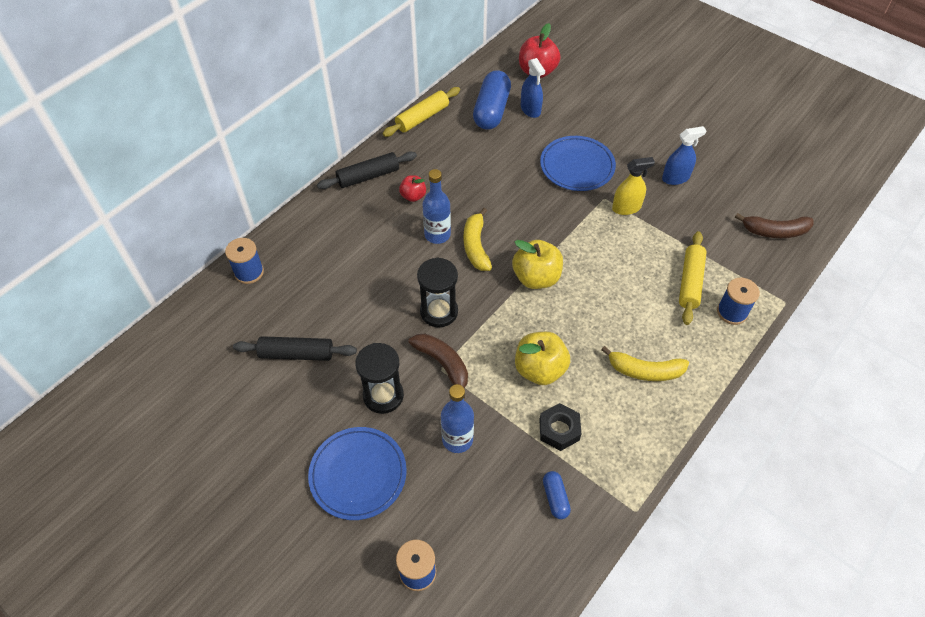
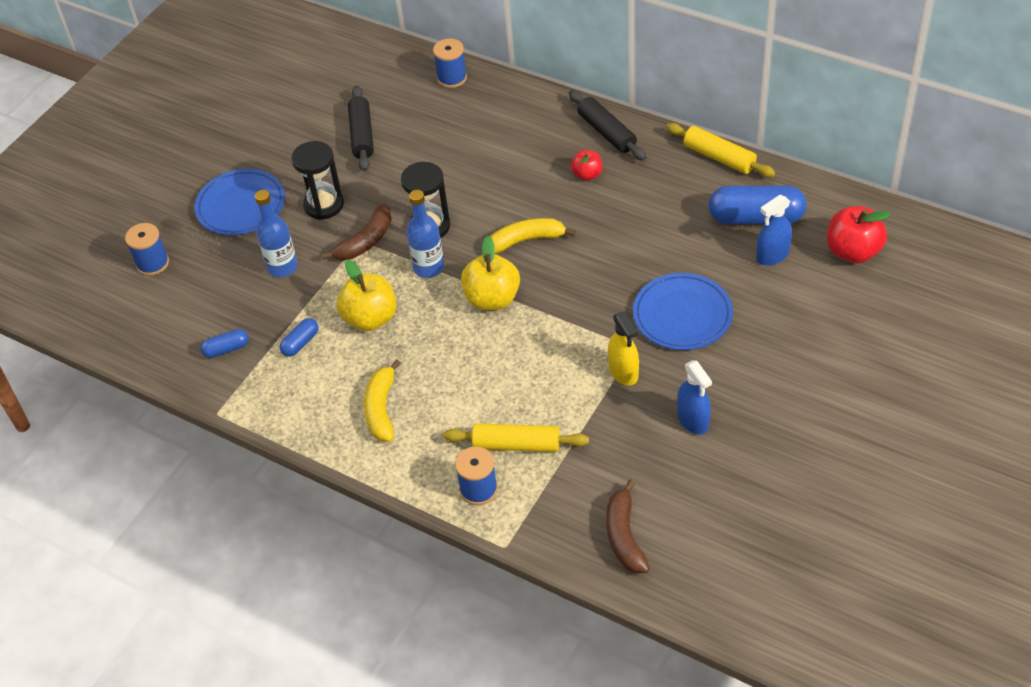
camera: 85 degrees right, 5 degrees down
(437, 234) = (535, 205): blue bottle -> blue bottle (428, 268)
(559, 430) = (300, 343): black nut -> blue capsule

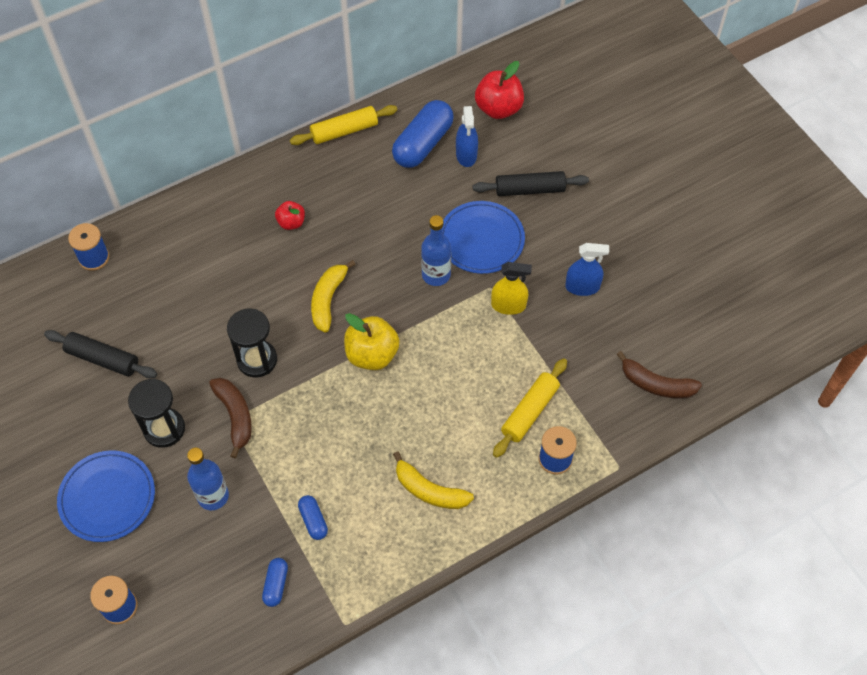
camera: 65 degrees left, 10 degrees up
(370, 318) = (326, 453): yellow apple -> none
(428, 268) = (303, 383): blue bottle -> blue bottle (436, 275)
(607, 132) = (256, 185): black rolling pin -> black rolling pin (530, 189)

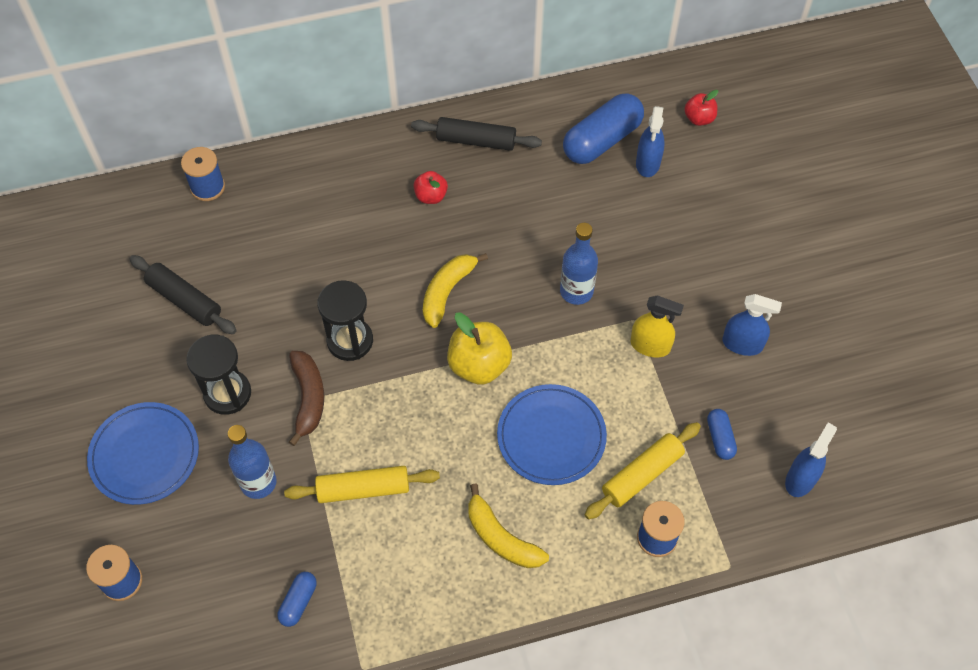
camera: 15 degrees right, 0 degrees up
(313, 520) = (361, 539): blue capsule -> blue capsule (720, 438)
(344, 131) = (518, 107): yellow rolling pin -> yellow rolling pin (363, 489)
(481, 239) = (639, 263): blue plate -> blue plate (551, 436)
(498, 108) = (699, 118): red apple -> red apple, size x0.58
(530, 189) = (710, 218): black rolling pin -> black rolling pin (476, 141)
(656, 384) = (800, 479): brown banana -> blue spray bottle

